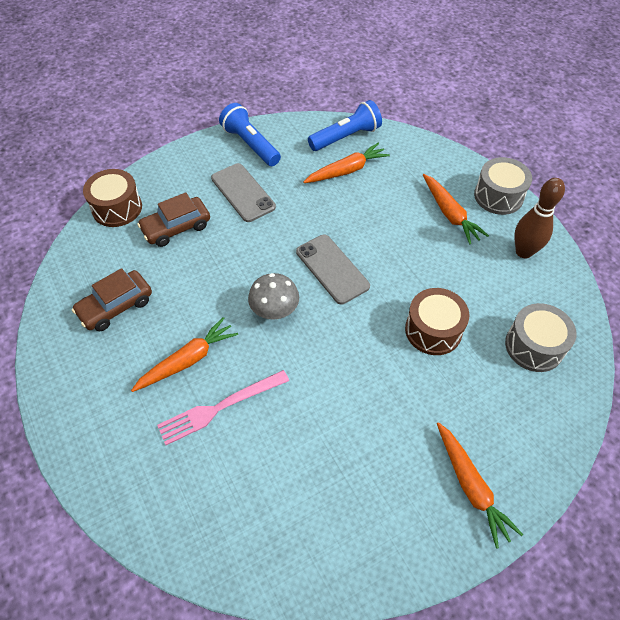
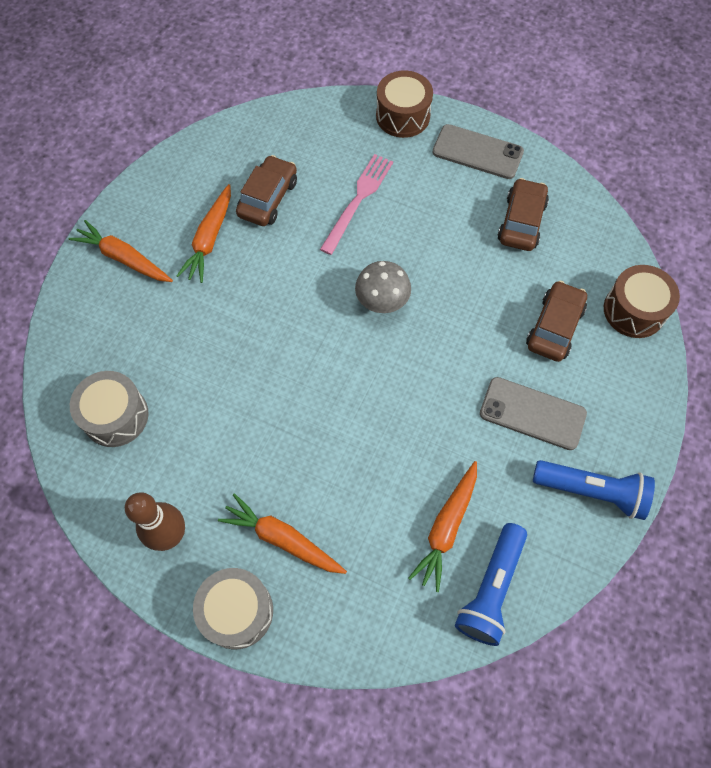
camera: 145 degrees right, 10 degrees up
(188, 360) = (416, 217): orange carrot -> orange carrot (209, 239)
(296, 464) = (268, 198): none -> brown car
(332, 269) = (363, 379): grey phone -> grey phone (477, 152)
(433, 330) = (222, 373): brown drum -> brown drum (403, 116)

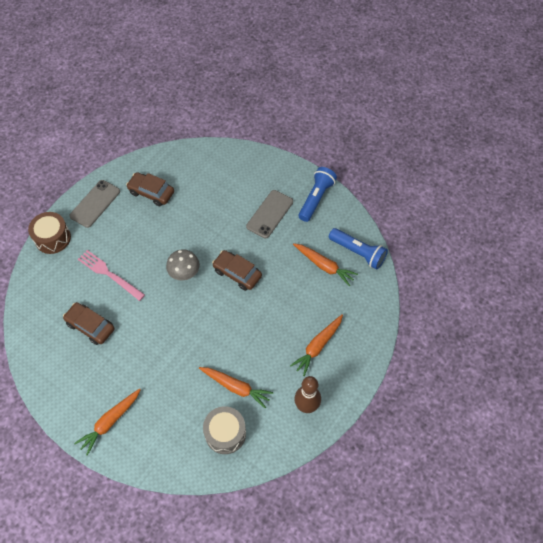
camera: 80 degrees left, 5 degrees down
(209, 239) = (111, 365): orange carrot -> orange carrot (236, 387)
(237, 611) = (354, 374): grey drum -> none
(554, 327) = (222, 192): brown car -> brown car (237, 273)
(634, 310) = (221, 155): brown drum -> none

